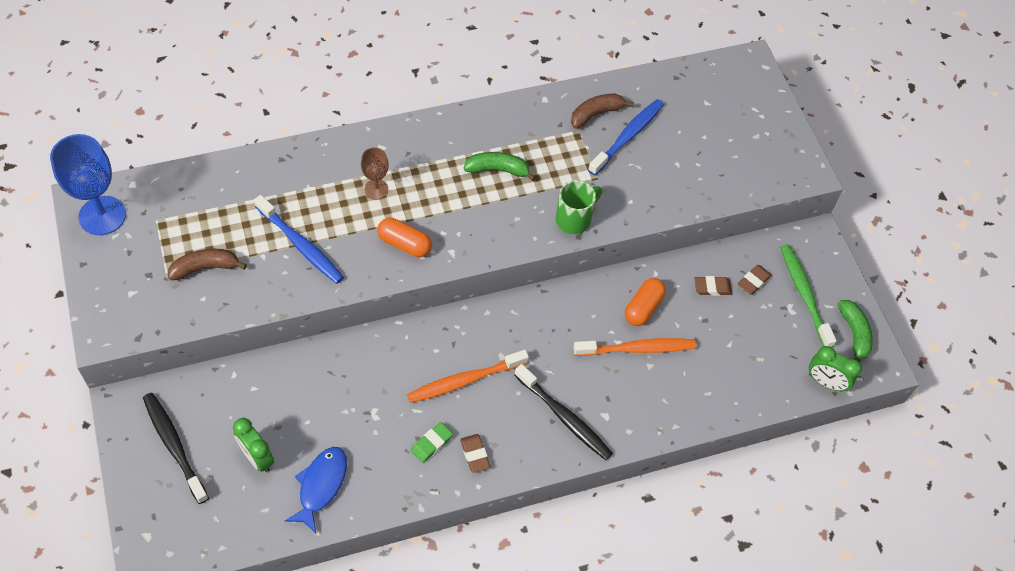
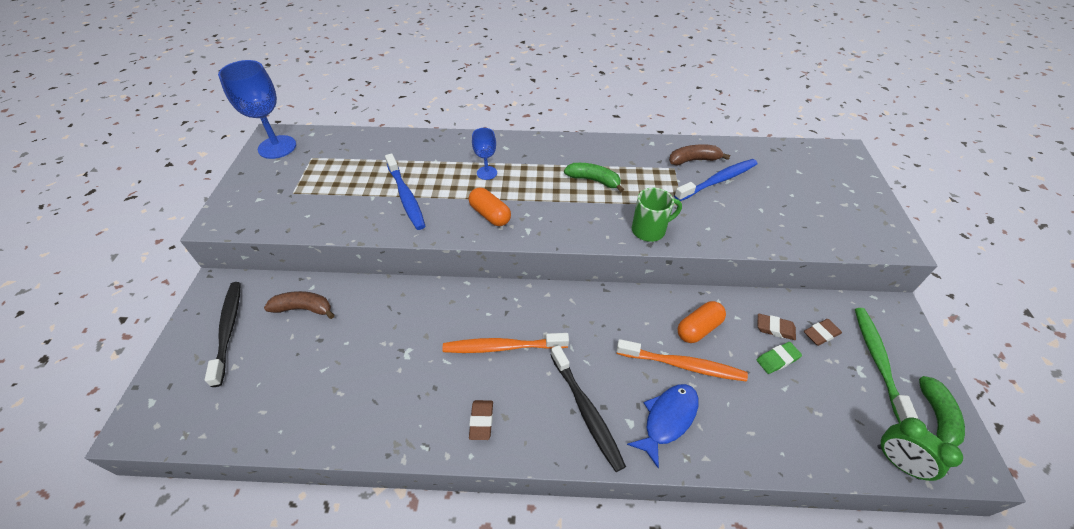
camera: 25 degrees right, 10 degrees down
(205, 268) = (324, 195): brown banana -> brown banana (304, 309)
(257, 457) = (286, 361): green clock -> none
(321, 485) = (324, 405): blue fish -> blue fish (667, 419)
(376, 189) = (487, 173): brown goblet -> blue goblet
(431, 444) = (445, 397): green eraser -> green eraser (777, 359)

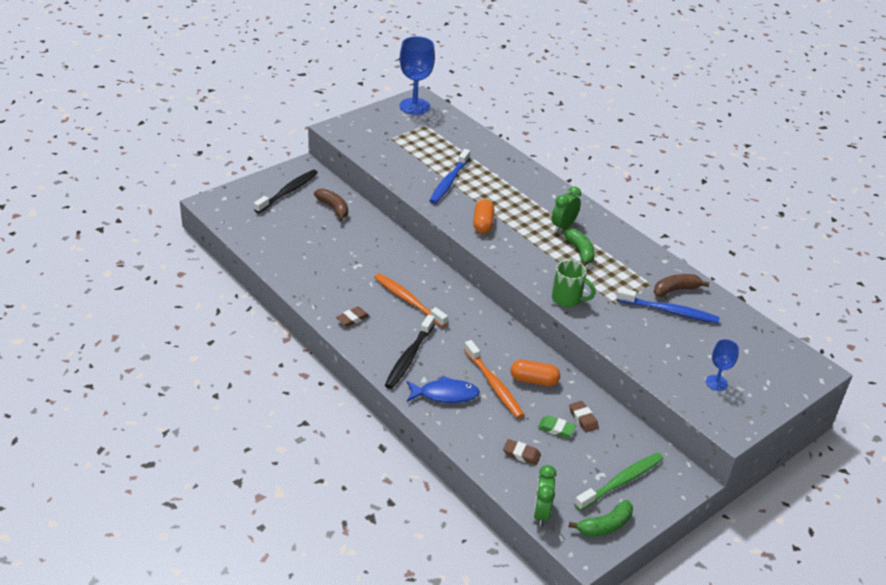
camera: 45 degrees right, 10 degrees down
(487, 173) = (517, 201): blue goblet -> blue goblet (716, 383)
(551, 168) = (563, 226): none -> green clock
(694, 160) = (675, 290): brown banana -> brown banana turned 60 degrees counterclockwise
(821, 334) = (609, 444): brown eraser -> brown eraser (521, 454)

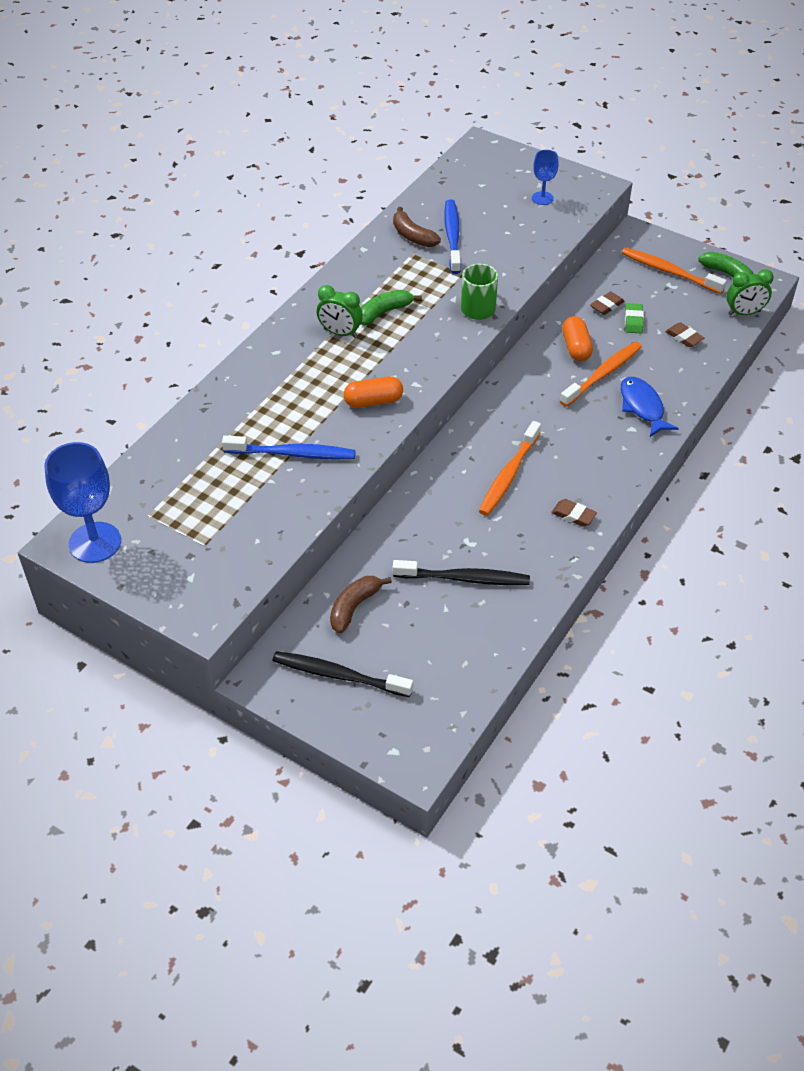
camera: 105 degrees left, 10 degrees up
(409, 357) = (605, 448): black toothbrush -> black toothbrush (464, 578)
(521, 454) = (684, 337): brown eraser -> brown eraser turned 45 degrees counterclockwise
(621, 481) = (669, 272): green toothbrush -> orange toothbrush

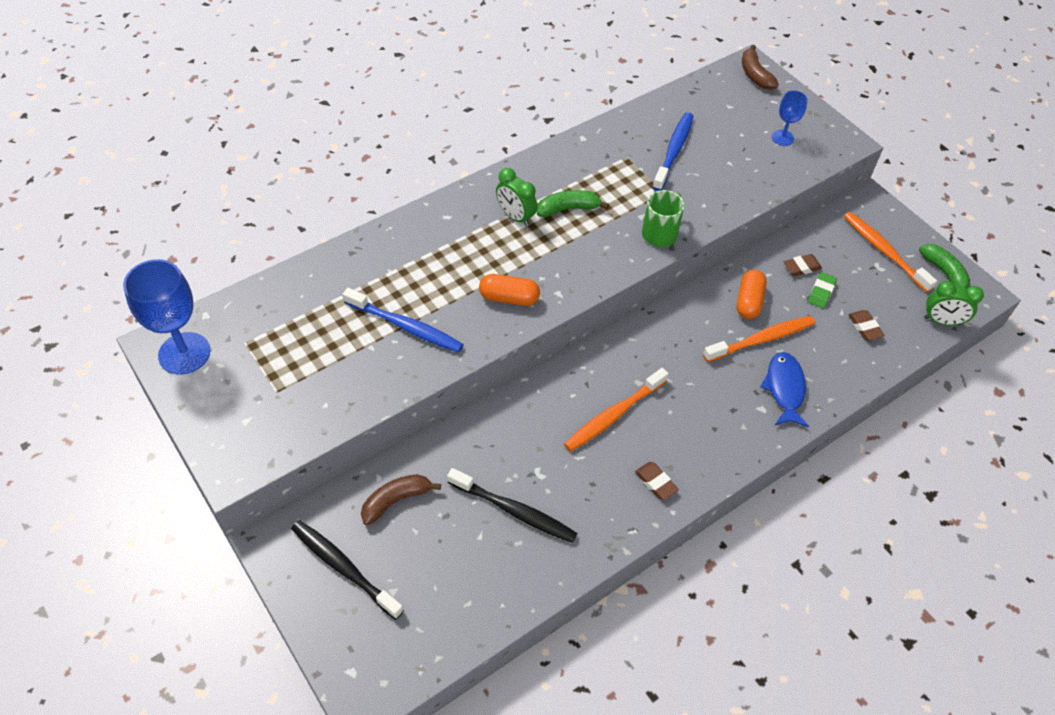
camera: 20 degrees right, 5 degrees up
(413, 236) = (636, 139): brown banana -> brown banana (755, 75)

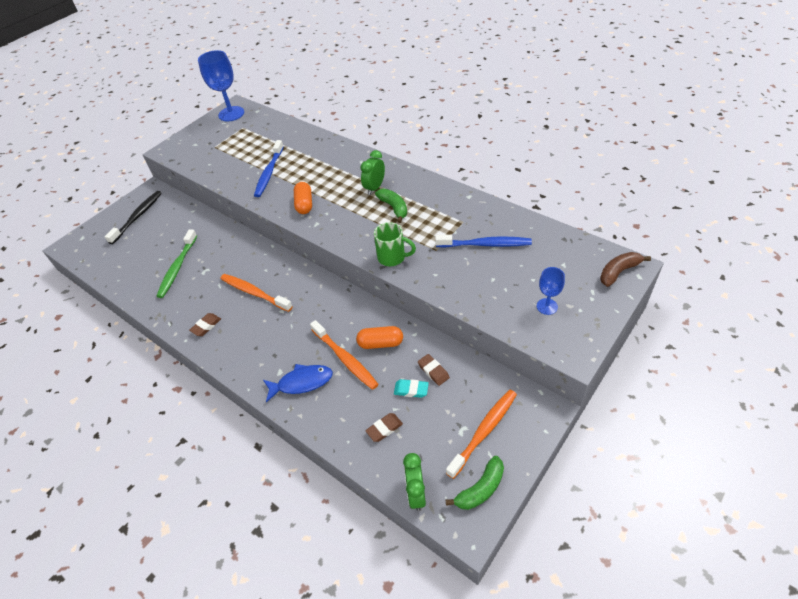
camera: 80 degrees right, 5 degrees down
(396, 500) = (179, 221): brown banana -> none
(514, 511) = (177, 267): black toothbrush -> green toothbrush
(821, 292) = (411, 390): green eraser -> turquoise eraser

